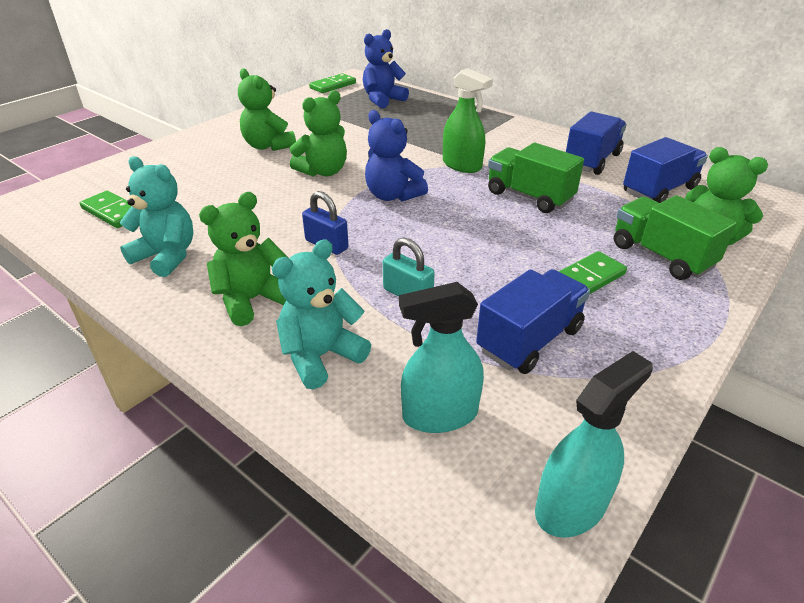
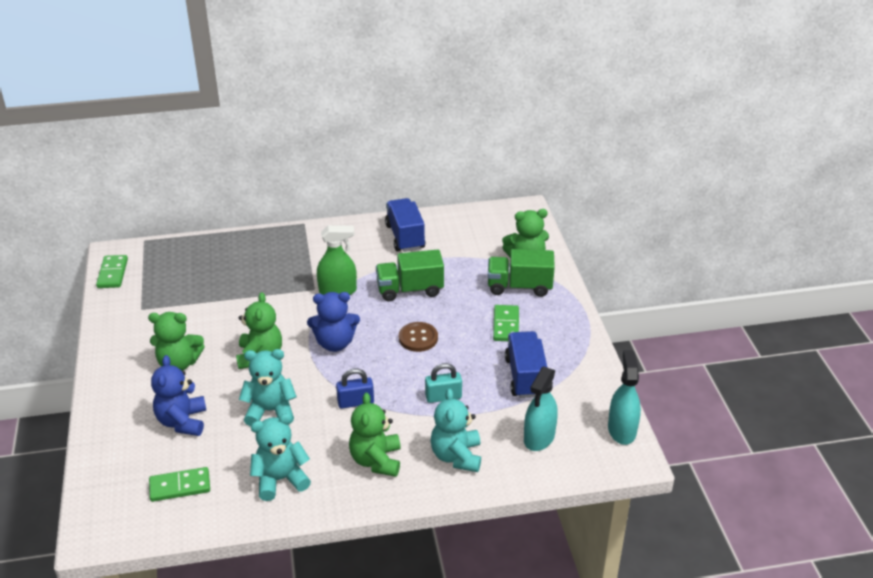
camera: 50 degrees left, 0 degrees up
(258, 208) = (270, 411): none -> turquoise teddy bear
(383, 100) = (184, 264): blue teddy bear -> blue teddy bear (182, 422)
(471, 234) = (418, 338): none -> brown button
(659, 190) = (467, 239): blue truck -> none

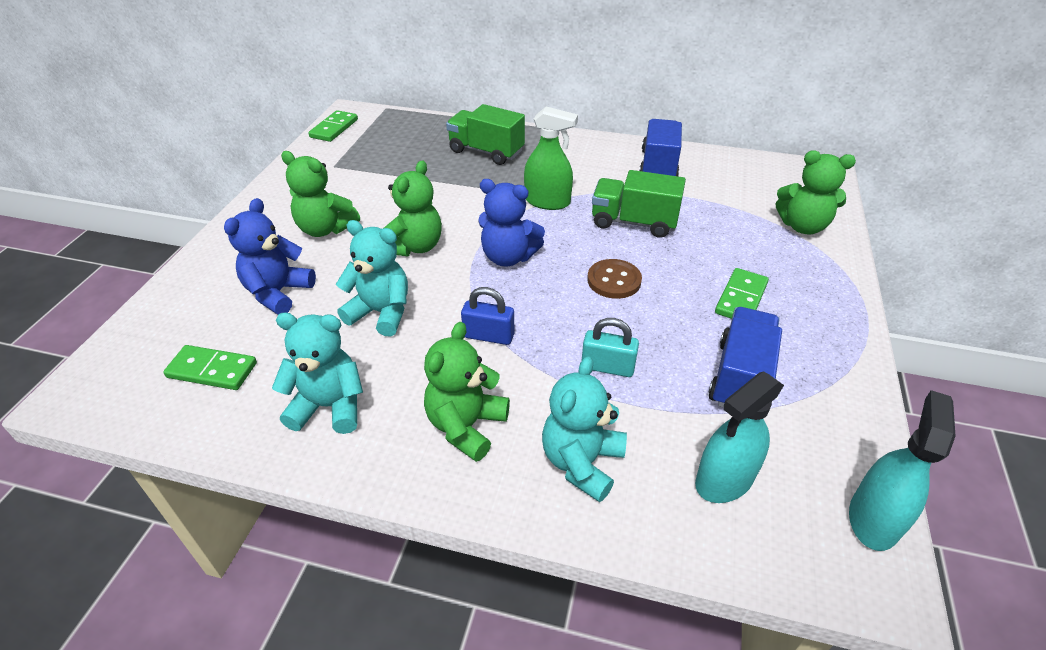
camera: 25 degrees right, 5 degrees up
(519, 287) = (780, 256): green truck -> green truck (486, 152)

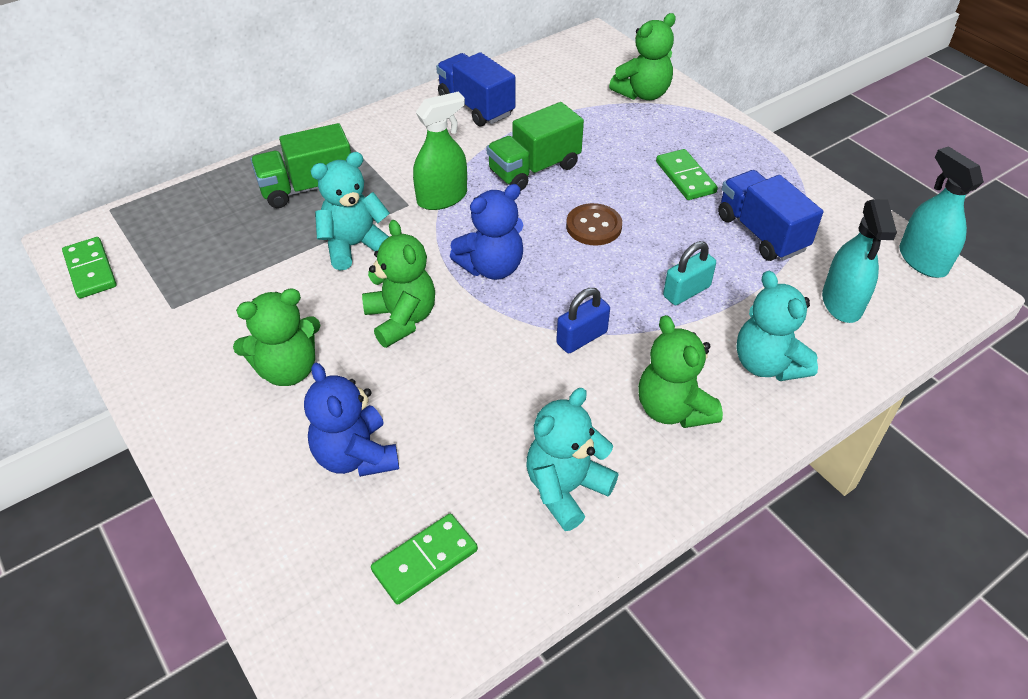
camera: 50 degrees left, 5 degrees up
(381, 313) = (475, 392): turquoise teddy bear -> turquoise teddy bear (354, 246)

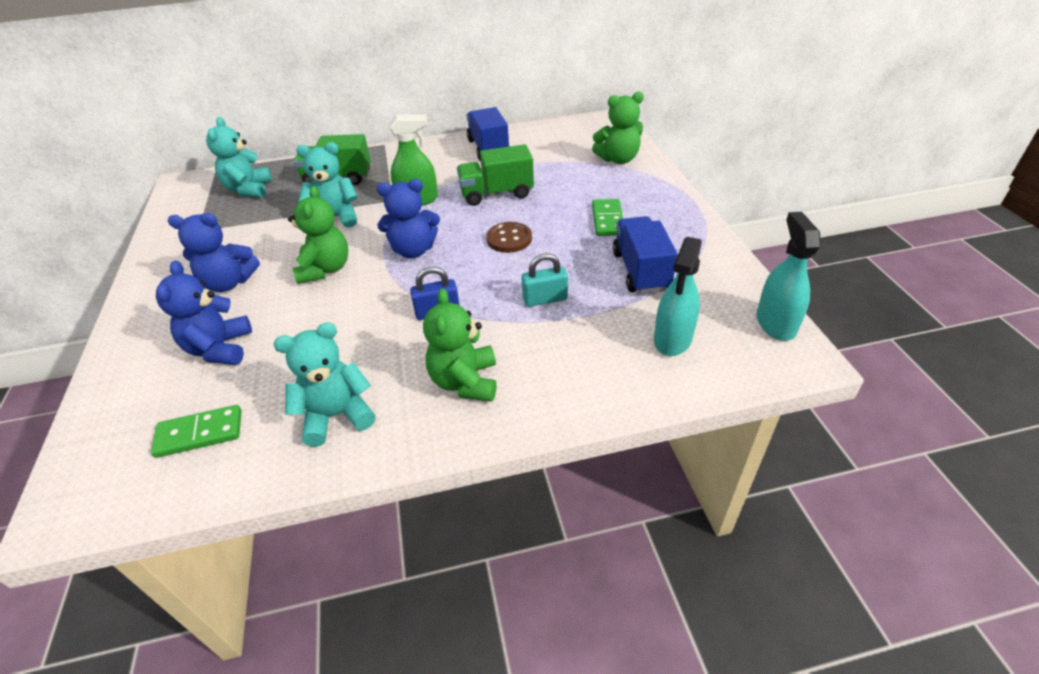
camera: 25 degrees right, 5 degrees down
(90, 270) = (175, 200): green domino -> none
(288, 369) = (229, 283): green teddy bear -> blue teddy bear
(767, 364) = (570, 369): turquoise teddy bear -> turquoise teddy bear (249, 189)

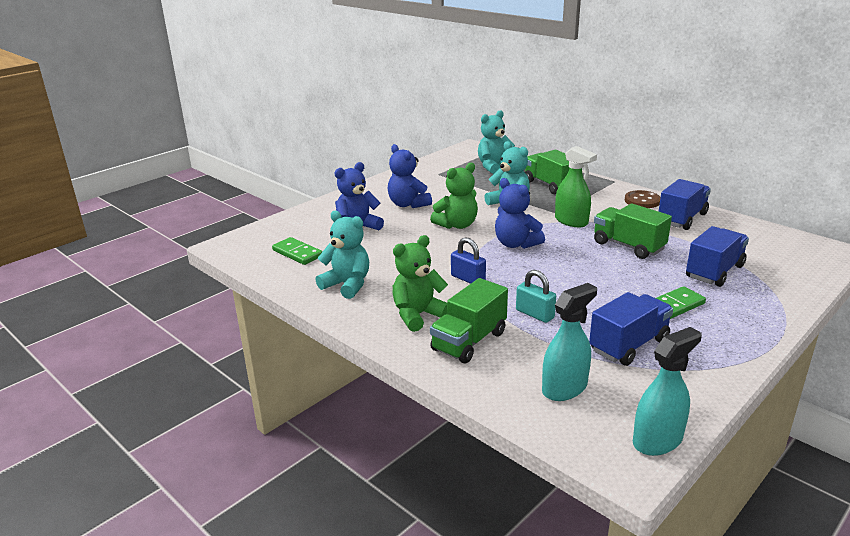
camera: 55 degrees right, 15 degrees down
(509, 239) = (581, 273): brown button -> brown button (642, 201)
(549, 365) = (469, 341): none -> green truck
(580, 177) = (714, 271): none -> blue truck
(618, 159) = (776, 279): green teddy bear -> none
(673, 339) = (564, 388): turquoise spray bottle -> turquoise spray bottle turned 150 degrees clockwise

